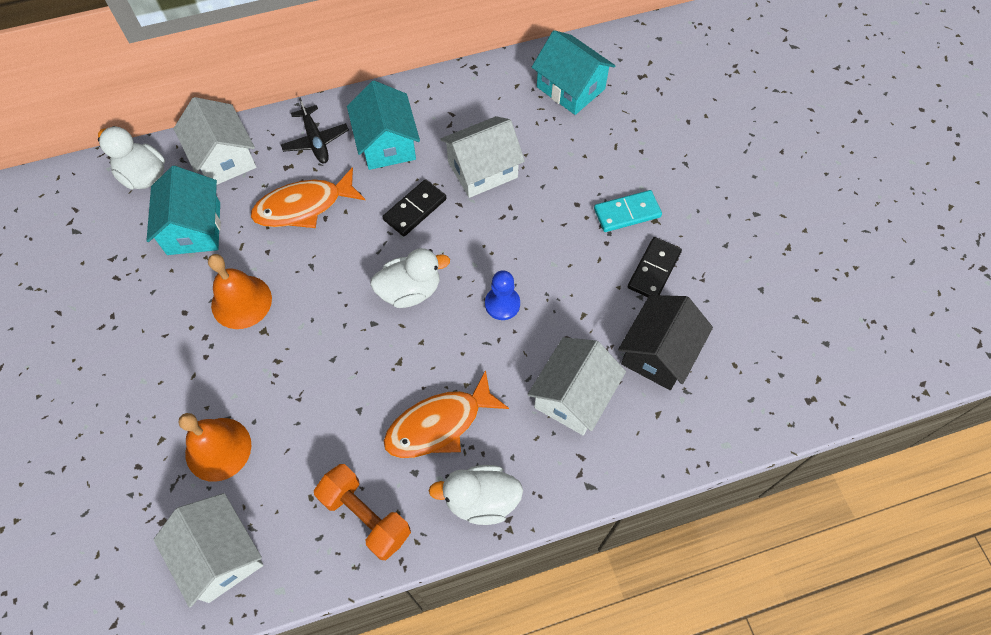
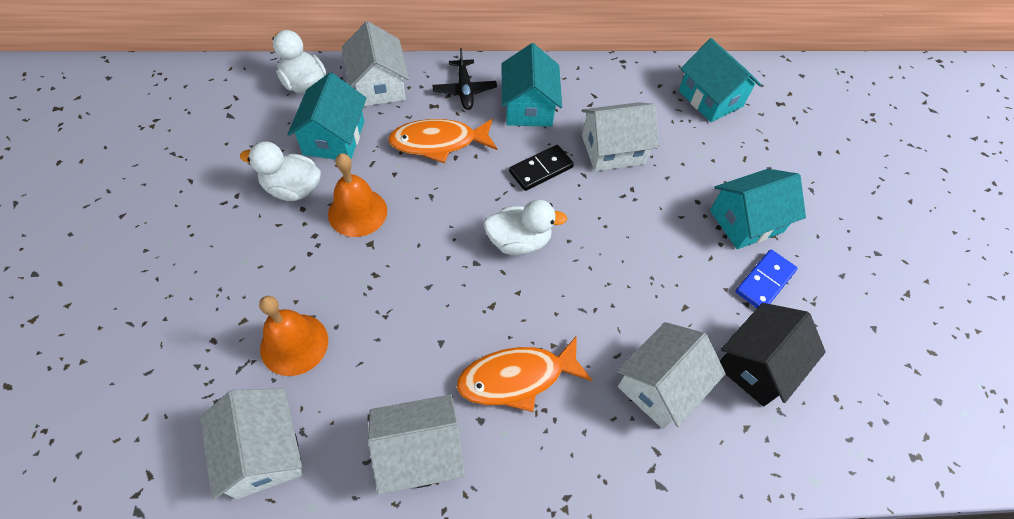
camera: 10 degrees right, 5 degrees down
(365, 516) = (419, 452): orange dumbbell -> white house
(481, 500) = (542, 468): white duck -> white duck (293, 189)
(502, 304) = (606, 276): blue pawn -> none
(627, 213) = (746, 221): turquoise domino -> turquoise house
(654, 270) = (764, 281): black domino -> blue domino

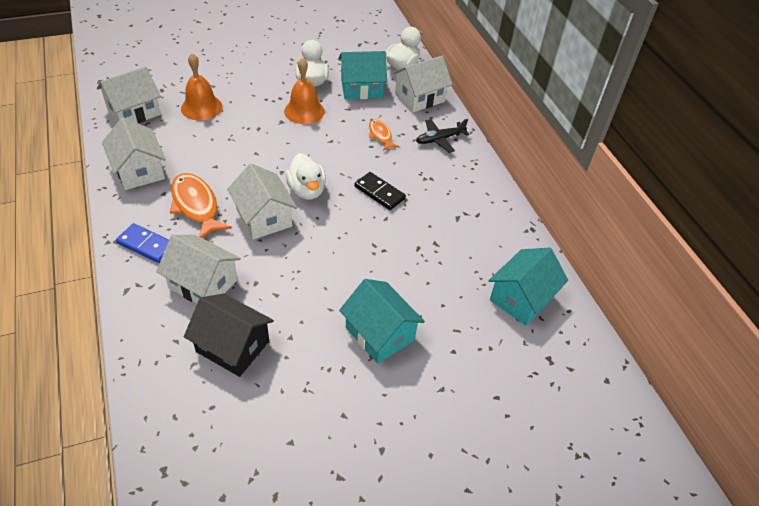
camera: 75 degrees right, 10 degrees down
(438, 142) = (380, 135): orange fish -> orange fish, size x0.56
(528, 107) = (441, 176): turquoise house -> none
(612, 150) = (420, 233): white house -> white house (264, 217)
(764, 281) = (317, 350): blue domino -> blue domino (146, 245)

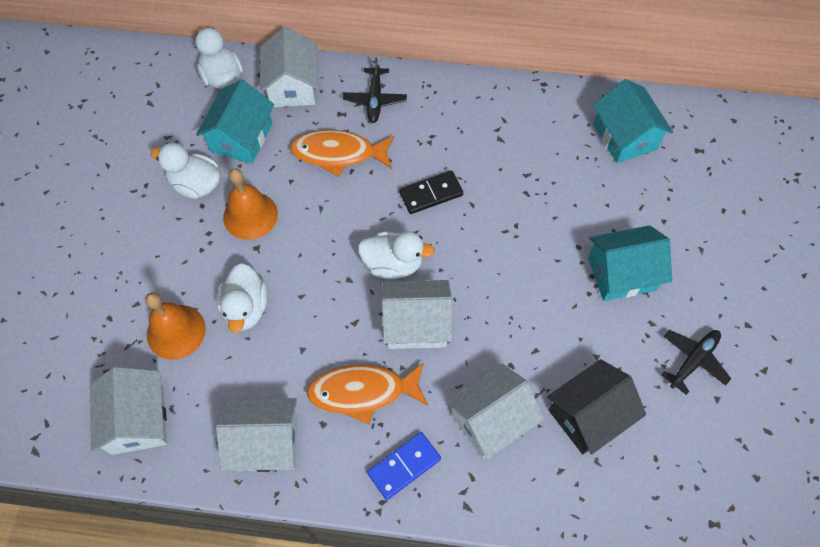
camera: 60 degrees left, 15 degrees up
(233, 131) = (246, 308): none -> white duck
(321, 412) = (693, 360): none -> black plane
(380, 135) = (338, 153): orange fish -> orange fish, size x1.77

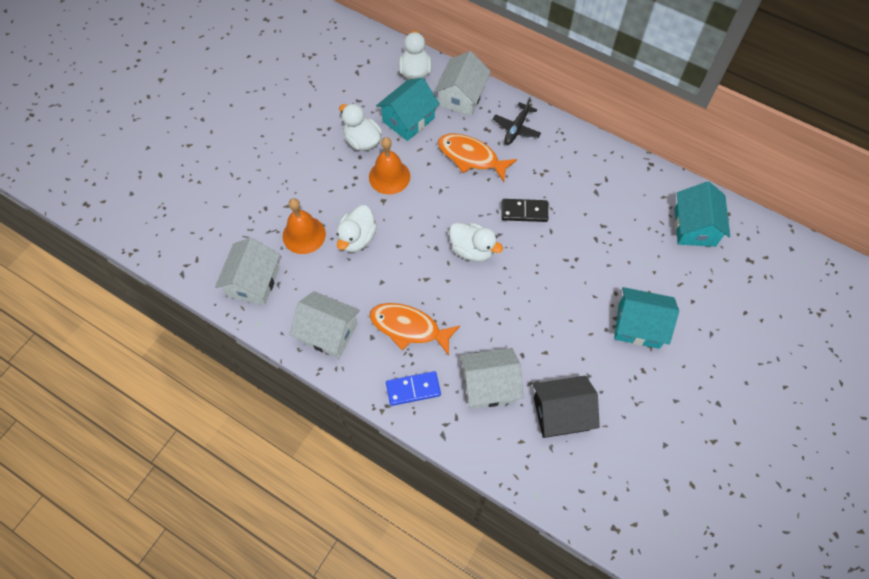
camera: 25 degrees right, 0 degrees up
(416, 324) = (468, 298): white house -> none
(693, 360) = (661, 410): black plane -> none

